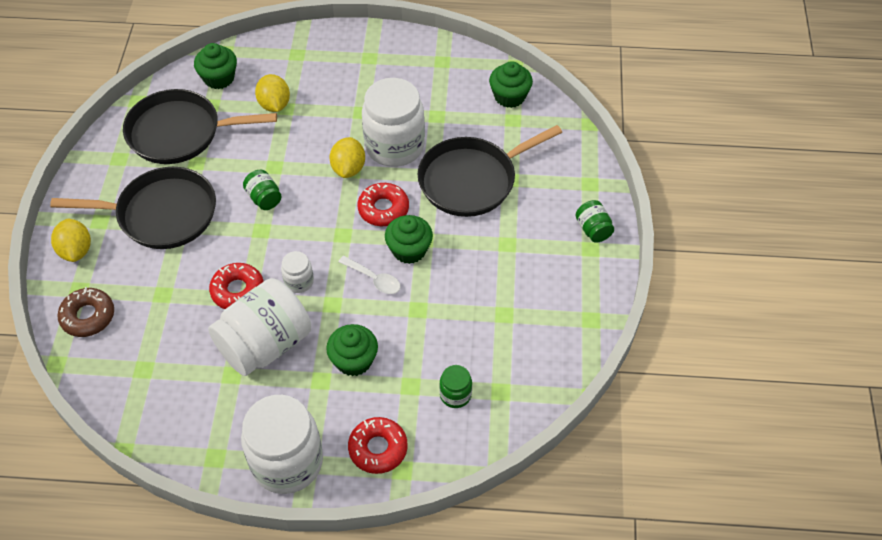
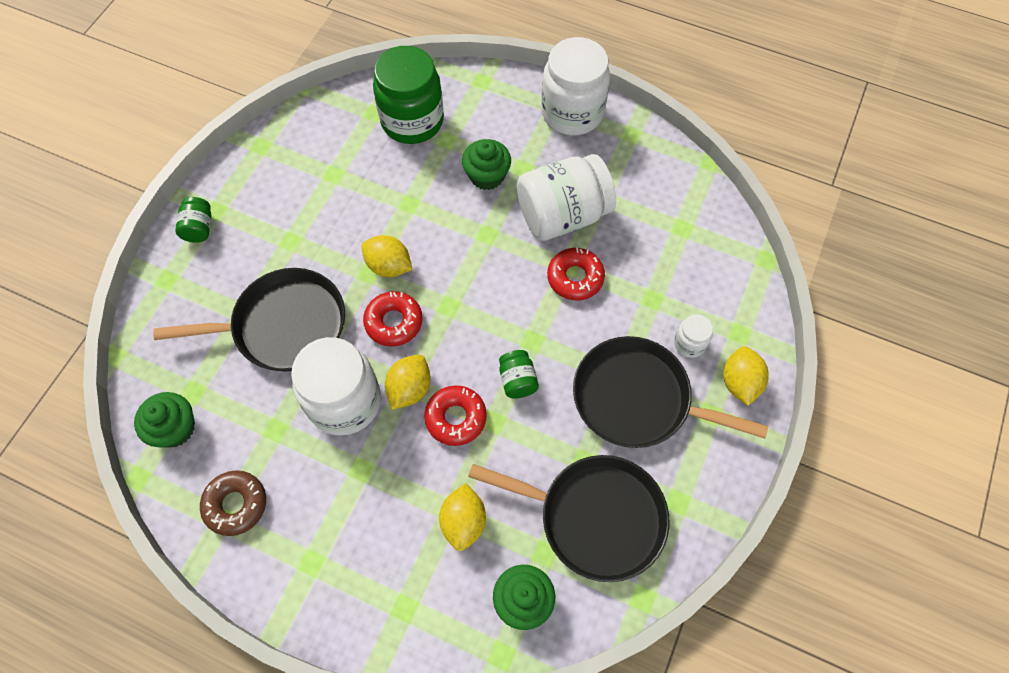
camera: 160 degrees left, 10 degrees up
(88, 316) = (731, 298): brown donut -> brown donut (236, 504)
(299, 281) = (511, 268): white jar -> white jar (689, 343)
(374, 279) = (437, 246): white spoon -> none
(378, 448) = (494, 101): red donut -> red donut (456, 418)
(409, 250) = (389, 266): green cupcake -> yellow lemon
(455, 395) = (412, 121): green jar -> green jar, size x2.20

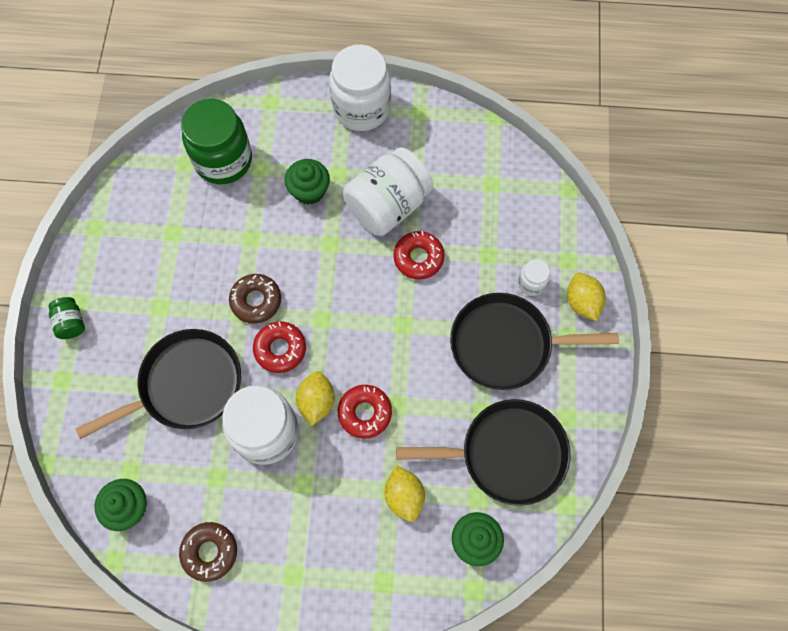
camera: 20 degrees left, 5 degrees up
(389, 266) = (256, 301): yellow lemon -> brown donut
(517, 380) = (403, 363): green jar -> none

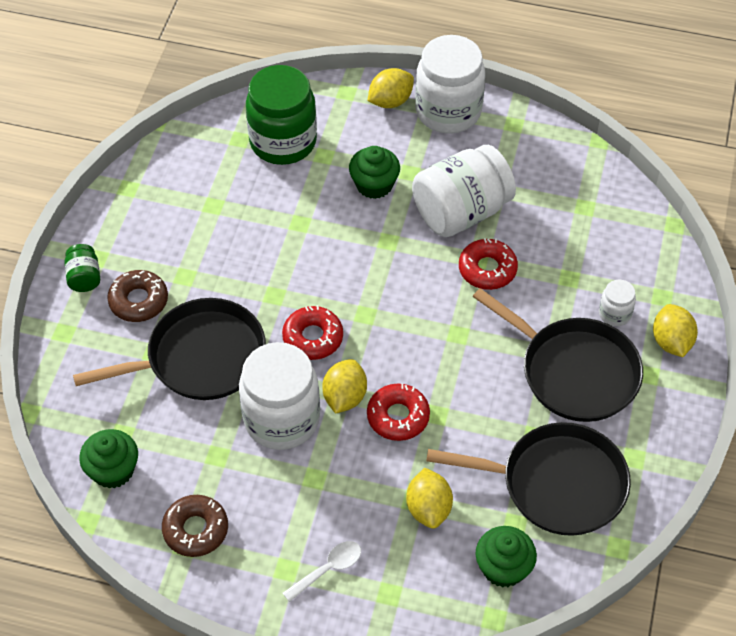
camera: 10 degrees right, 15 degrees down
(256, 301) = (294, 286): brown donut -> brown donut (138, 301)
(310, 105) = (390, 101): none -> yellow lemon
(329, 569) = (328, 569): none -> white spoon
(506, 344) = (574, 372): black pan -> black pan turned 150 degrees counterclockwise

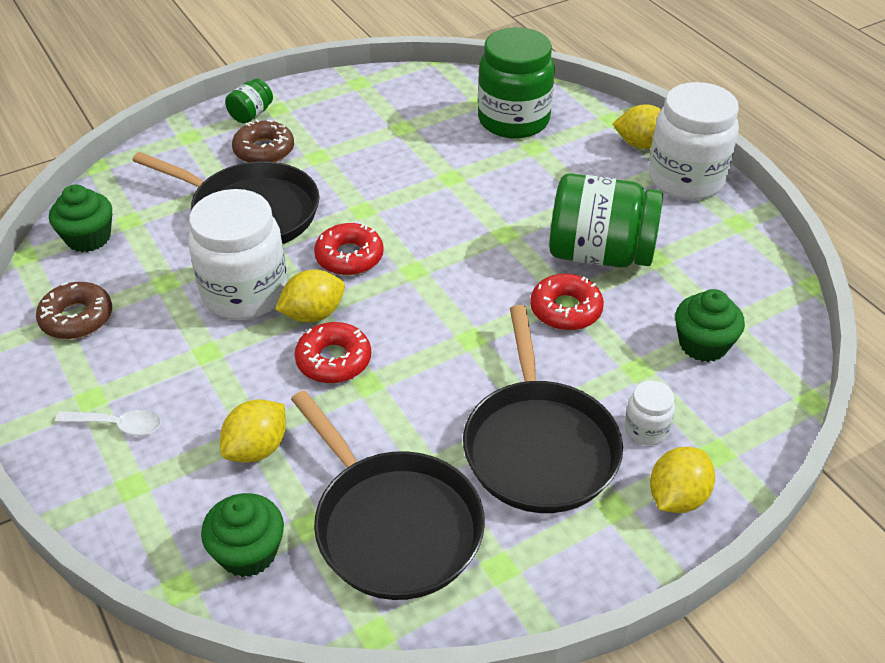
camera: 45 degrees right, 10 degrees down
(374, 185) = (548, 189): green cupcake -> green cupcake (703, 344)
(461, 212) = (599, 254): white jar -> green jar

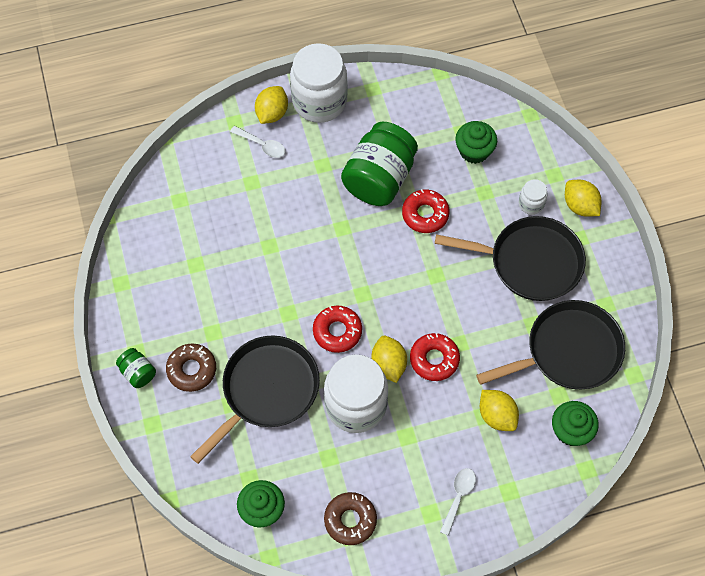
camera: 75 degrees left, 20 degrees up
(513, 120) = (214, 186): green jar -> none
(591, 145) = (262, 145): none -> white spoon

